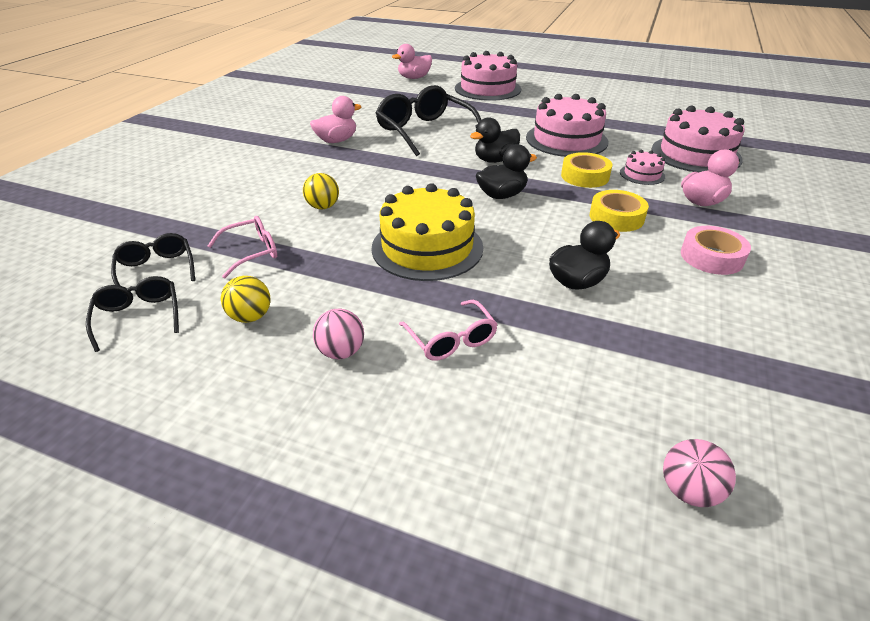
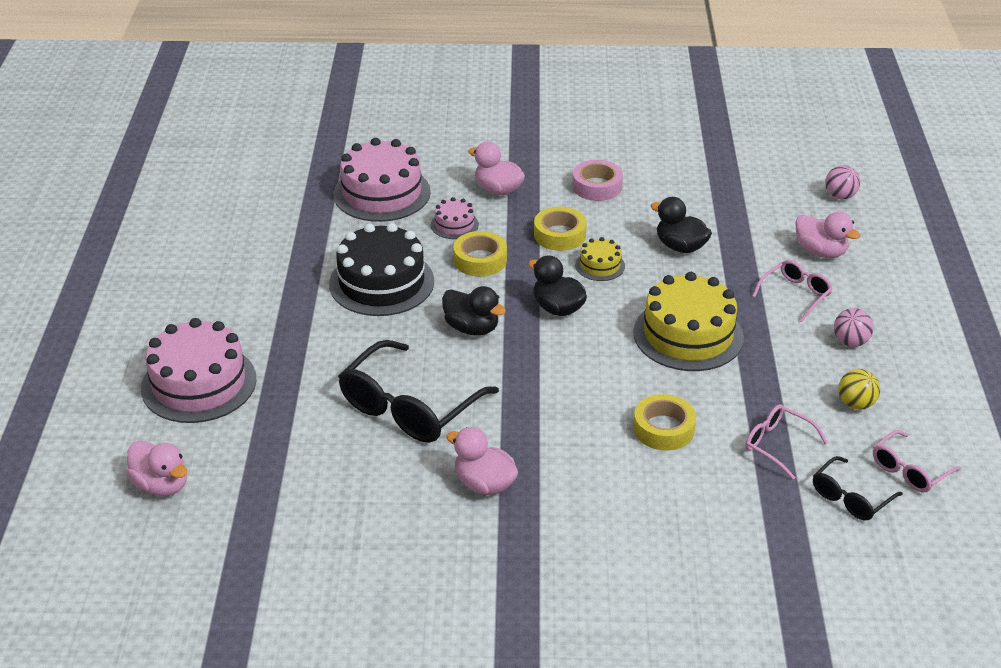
camera: 110 degrees left, 0 degrees up
(139, 317) = (909, 470): black glasses -> pink glasses
(323, 207) = (663, 429): yellow ball -> yellow tape
(532, 398) = (820, 252): none -> pink duck
(558, 227) = (600, 265): none -> yellow cake
(566, 140) = (381, 282): pink cake -> black cake

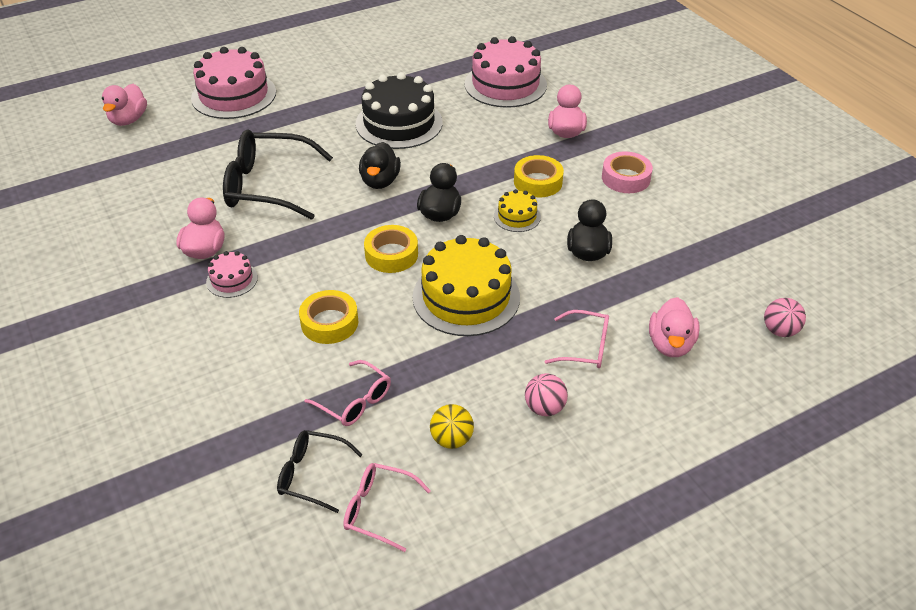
camera: 60 degrees right, 5 degrees up
(454, 225) = (499, 128): pink cake -> pink cake (232, 279)
(480, 260) = (467, 156): yellow tape -> yellow tape (391, 254)
(777, 445) = (354, 401): pink glasses -> pink glasses turned 120 degrees clockwise

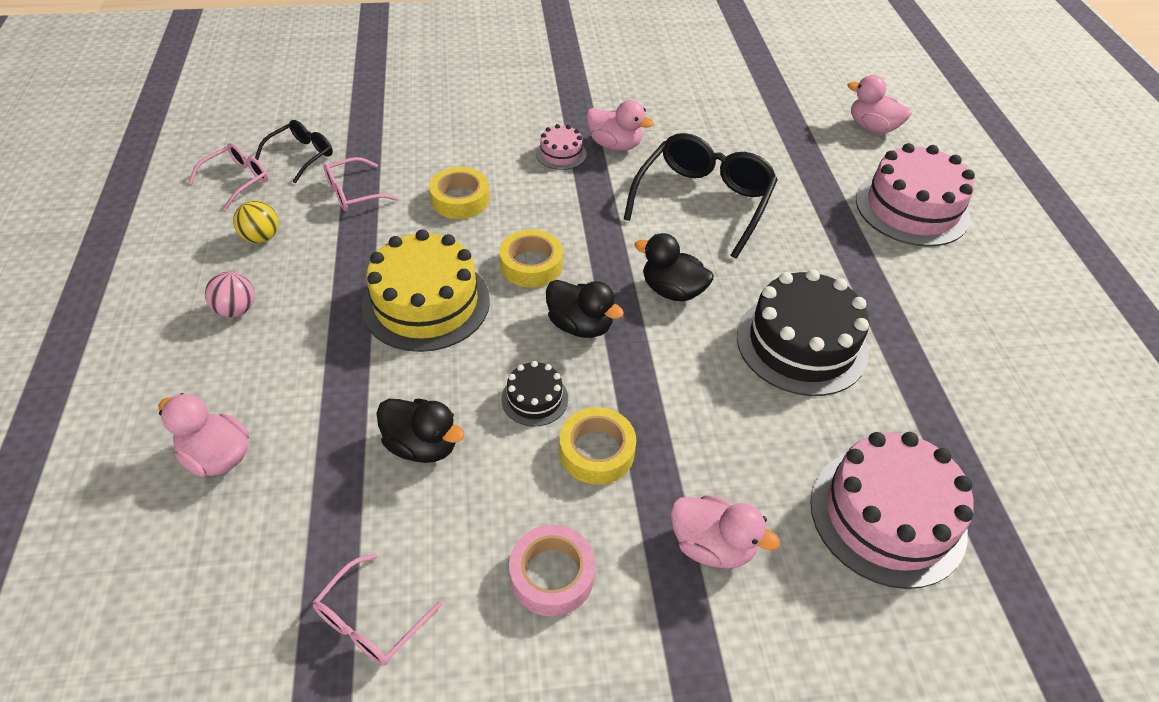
camera: 110 degrees right, 5 degrees up
(517, 216) = (534, 399): yellow cake -> black cake
(585, 347) = (280, 374): pink glasses -> pink glasses (371, 620)
(779, 331) = (132, 599): pink ball -> none

